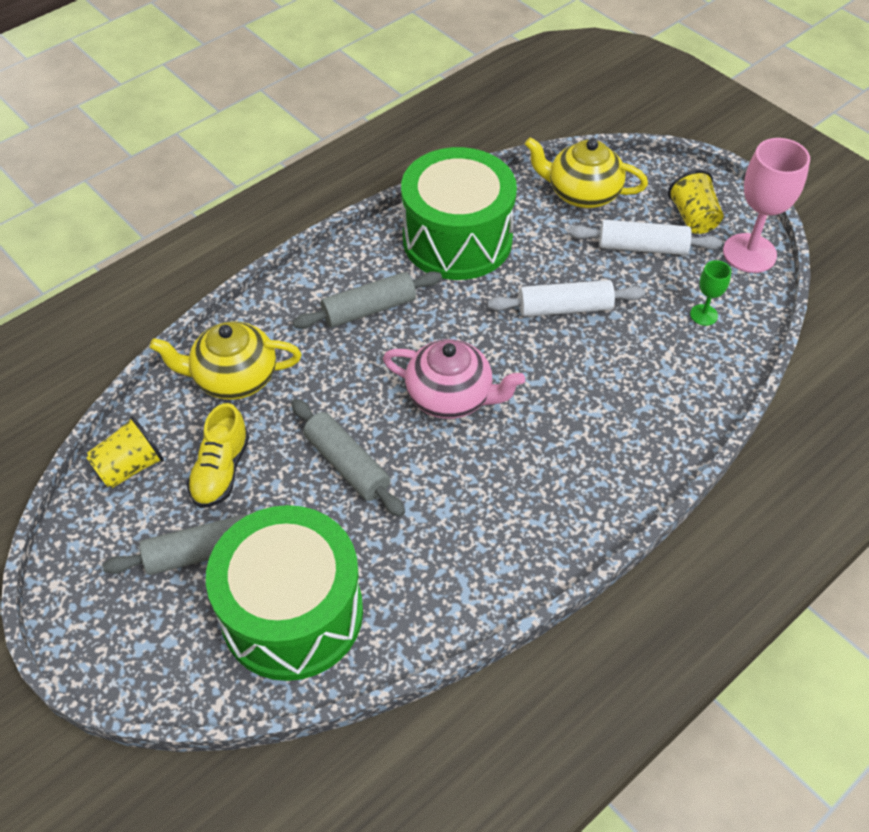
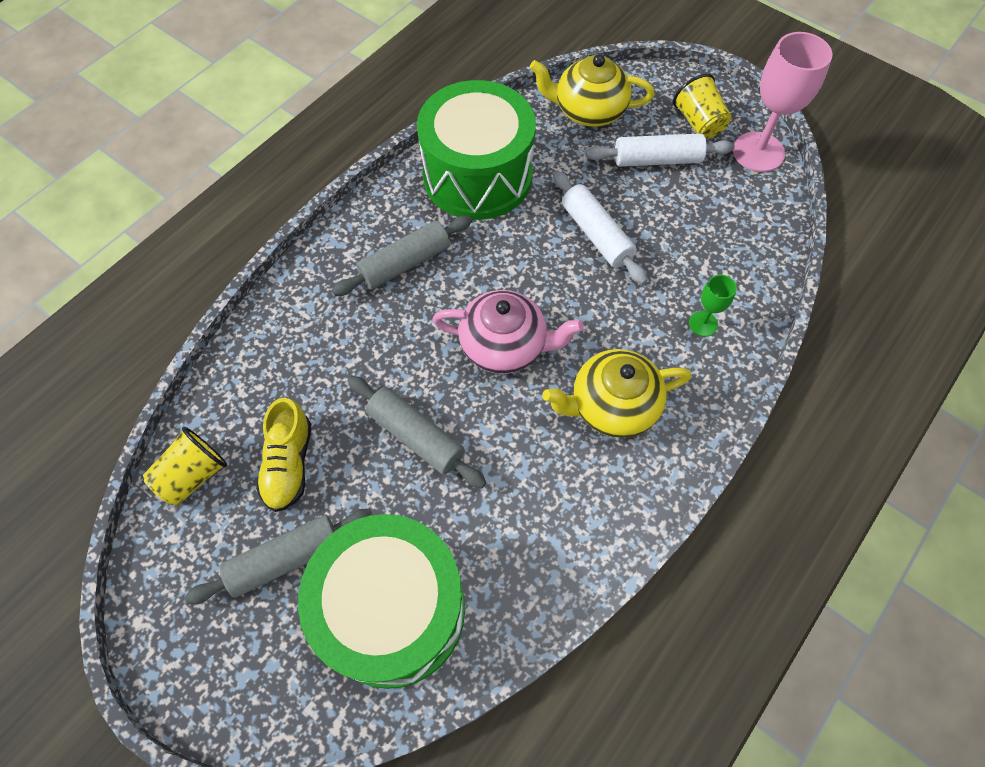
camera: 10 degrees left, 10 degrees up
(233, 378) = (282, 359): yellow teapot -> yellow teapot (612, 406)
(564, 308) = (596, 234): white rolling pin -> white rolling pin turned 75 degrees clockwise
(703, 315) = (729, 222): green goblet -> green goblet (703, 323)

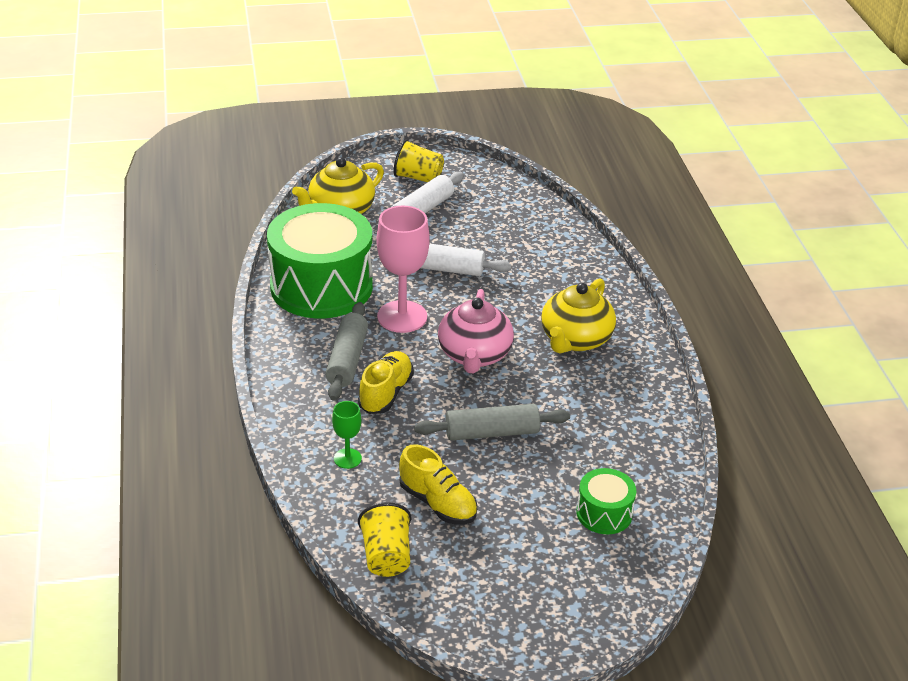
camera: 50 degrees left, 25 degrees down
(285, 559) = (510, 544): grey rolling pin -> none
(390, 321) = (386, 393): none -> yellow shoe
(392, 610) = (604, 513): green drum -> green drum, size x0.46
(505, 345) = (474, 355): pink teapot -> pink teapot turned 135 degrees clockwise
(703, 323) = (565, 270): green goblet -> green goblet (347, 458)
(758, 152) = (474, 172): pink goblet -> pink goblet (402, 317)

